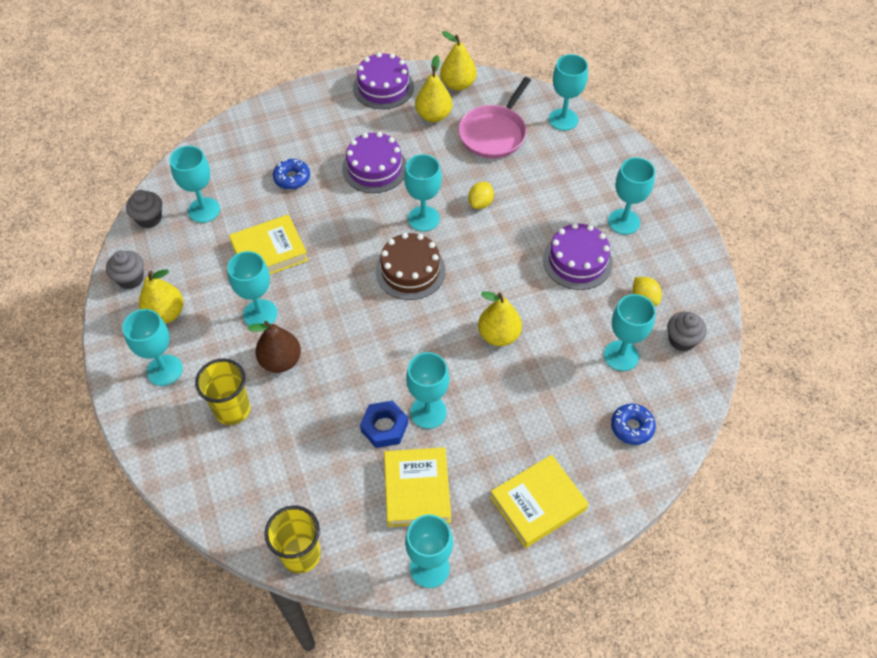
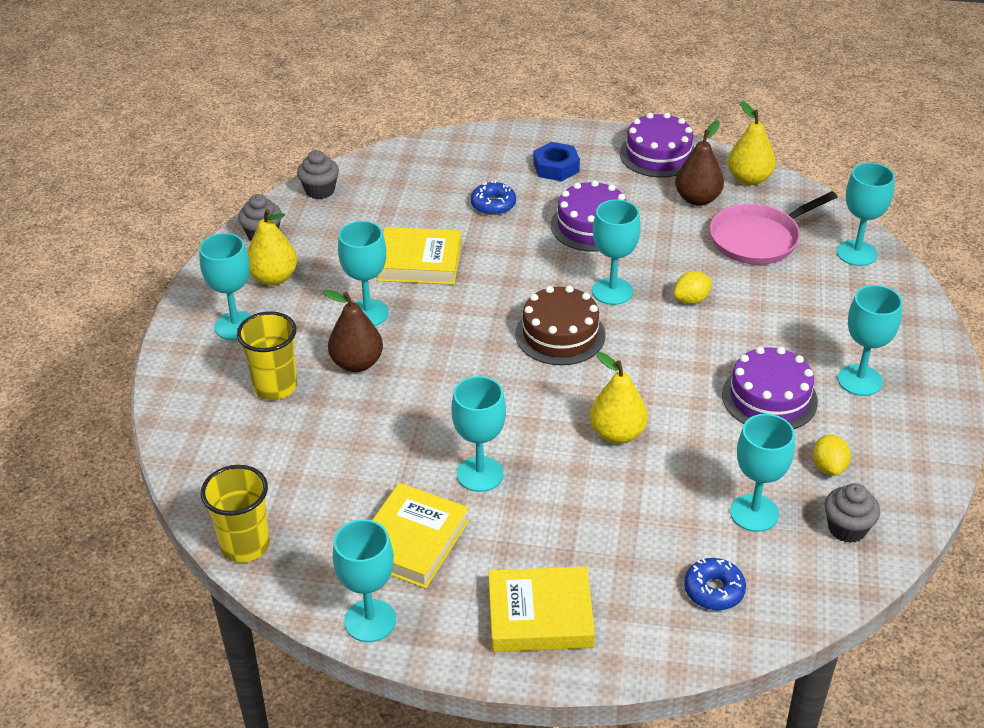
camera: 30 degrees right, 15 degrees down
(204, 210) = (380, 202): turquoise goblet -> none
(384, 427) = (421, 468): blue nut -> blue nut (556, 167)
(433, 115) = (697, 199): yellow pear -> brown pear

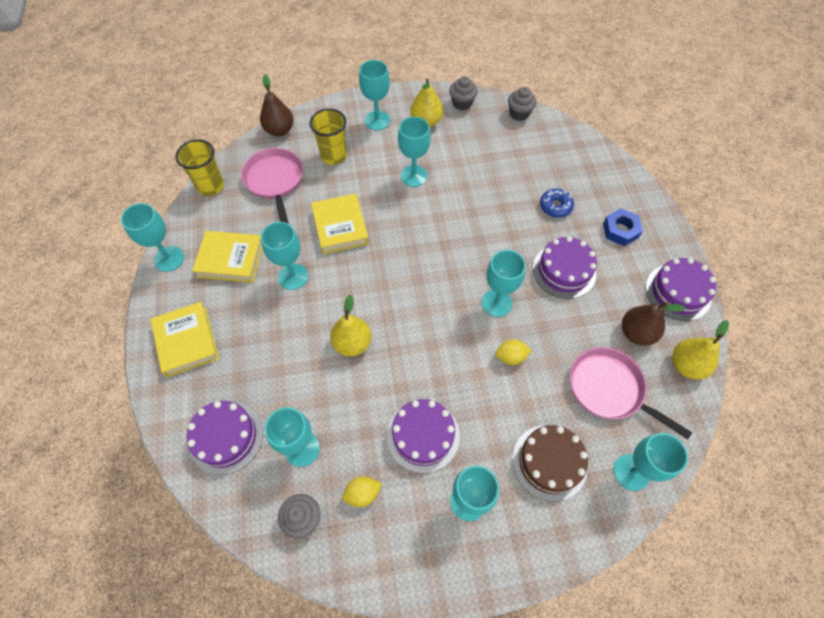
camera: 70 degrees right, 20 degrees up
(283, 463) = (274, 181): none -> pink pan
(357, 363) = (367, 186): brown pear -> brown pear (279, 130)
(419, 262) = (474, 185): yellow book -> yellow book (340, 227)
(560, 334) = (437, 284): brown cake -> brown cake (549, 462)
(691, 300) = (510, 357): yellow lemon -> yellow lemon turned 45 degrees counterclockwise
(714, 590) = (226, 437): blue donut -> purple cake

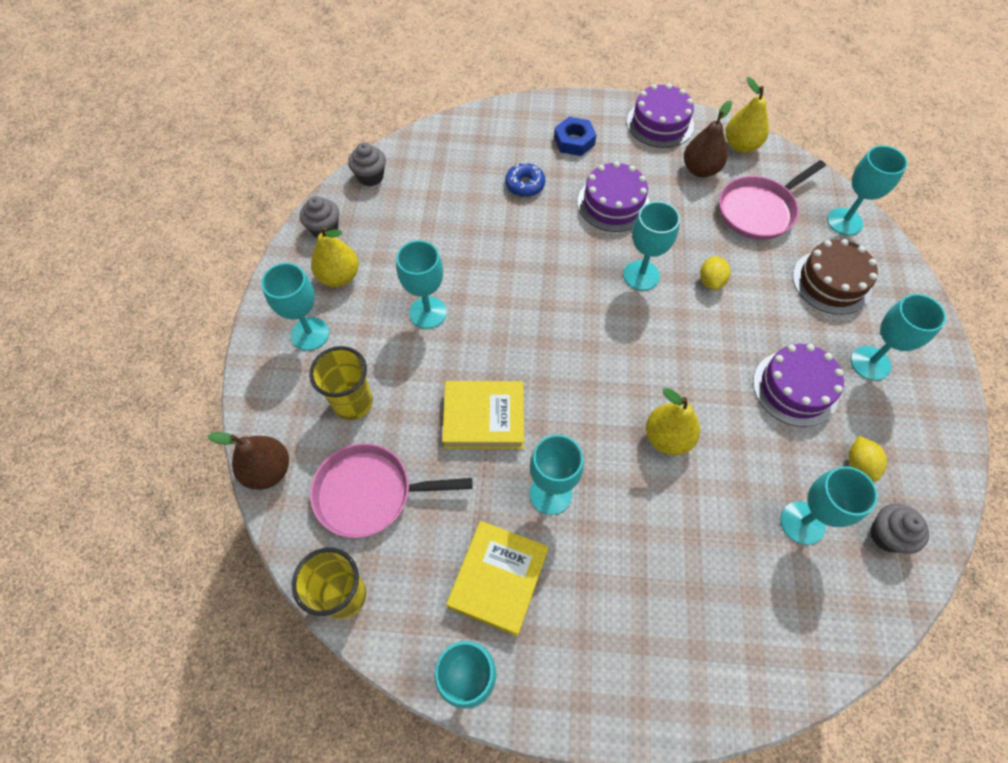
camera: 75 degrees left, 0 degrees up
(187, 341) = (627, 661): yellow book -> none
(226, 437) = (780, 618): purple cake -> none

